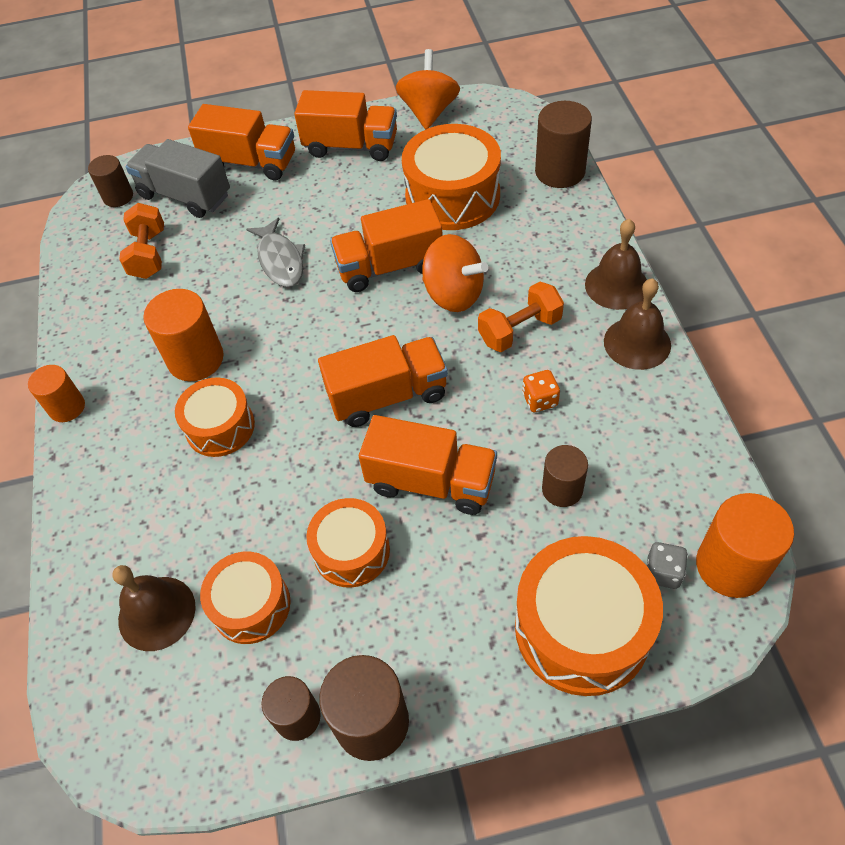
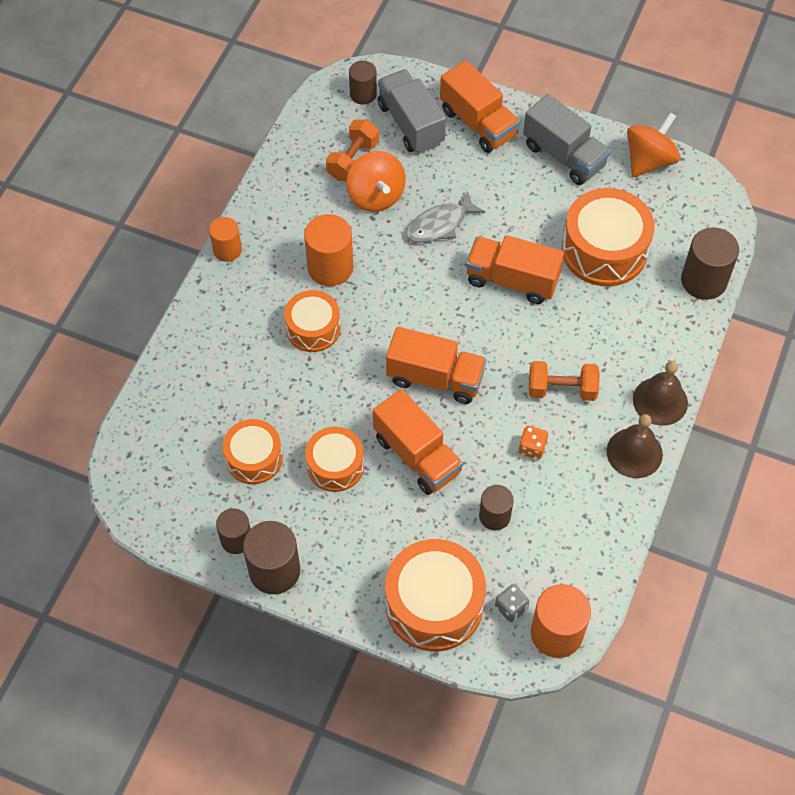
camera: 30 degrees right, 5 degrees up
(156, 613) = (198, 426): brown bell -> none
(280, 260) = (440, 225): grey fish -> grey fish turned 45 degrees clockwise
(351, 146) = (564, 155): orange truck -> grey truck
(453, 294) = (539, 332): orange spinning top -> orange spinning top (376, 196)

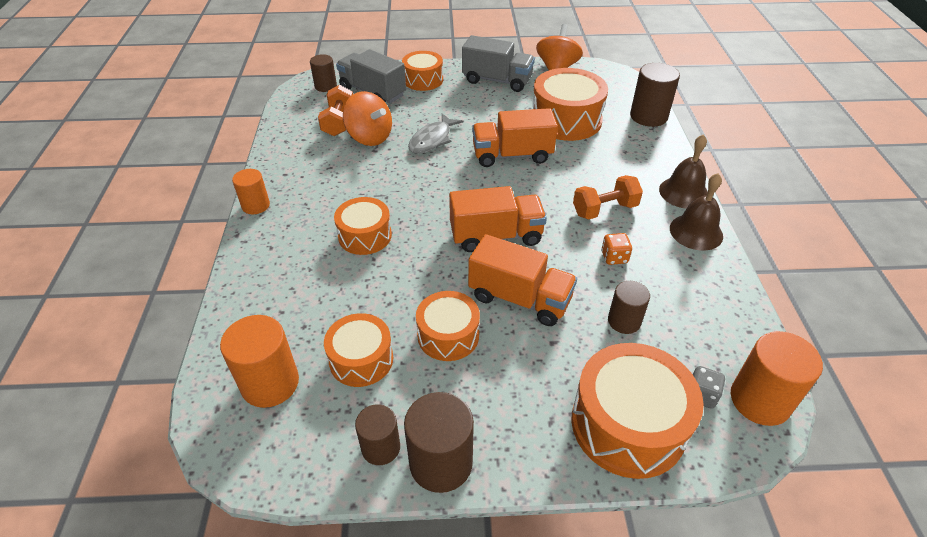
camera: 25 degrees left, 15 degrees down
(330, 267) = (357, 190): orange cylinder -> orange cylinder (270, 383)
(478, 123) = (423, 80): orange truck -> orange drum

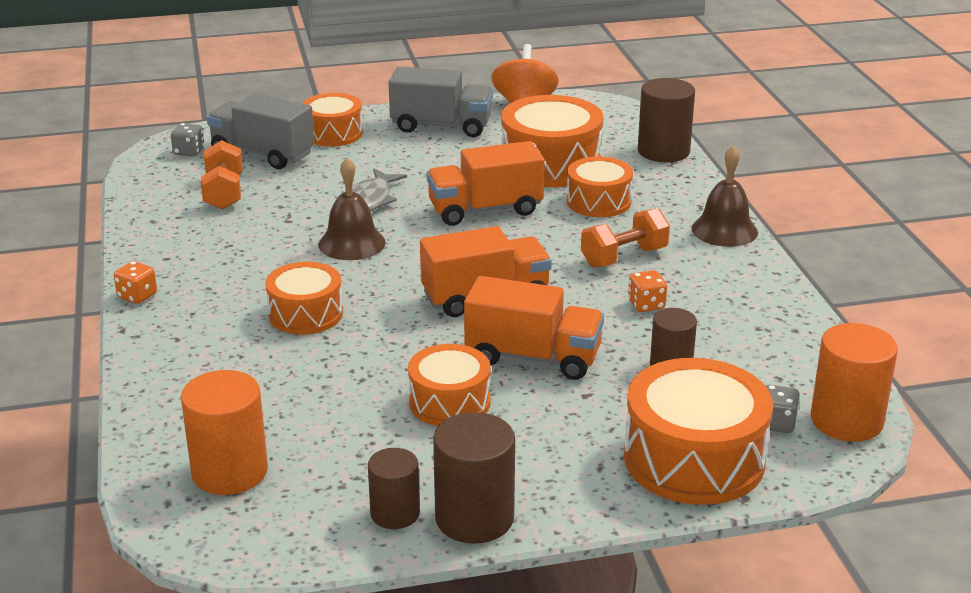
camera: 10 degrees left, 15 degrees down
(256, 205) = (137, 296): orange cylinder -> orange dice
(325, 86) = (189, 152): brown cylinder -> grey dice
(361, 359) = (342, 437): orange drum -> orange drum (598, 202)
(369, 137) = (276, 206): orange spinning top -> none
(696, 232) = (746, 269): brown bell -> brown bell (352, 243)

